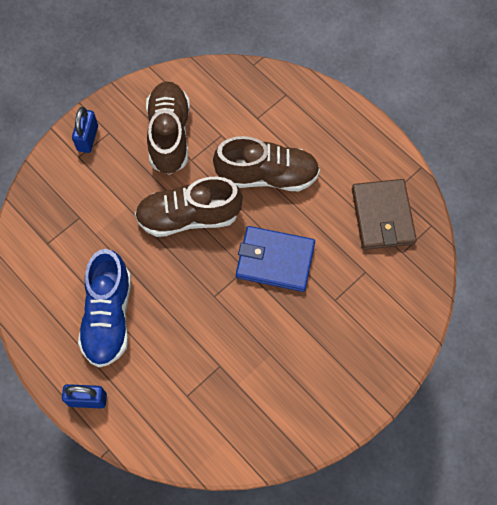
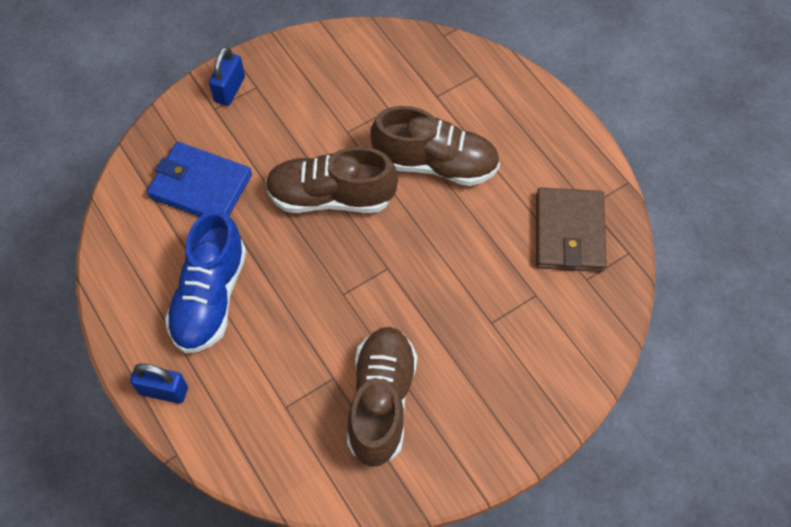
camera: 10 degrees right, 5 degrees down
(169, 135) = (327, 100): brown shoe -> brown shoe (381, 401)
(275, 260) = (426, 264): blue wallet -> blue wallet (200, 186)

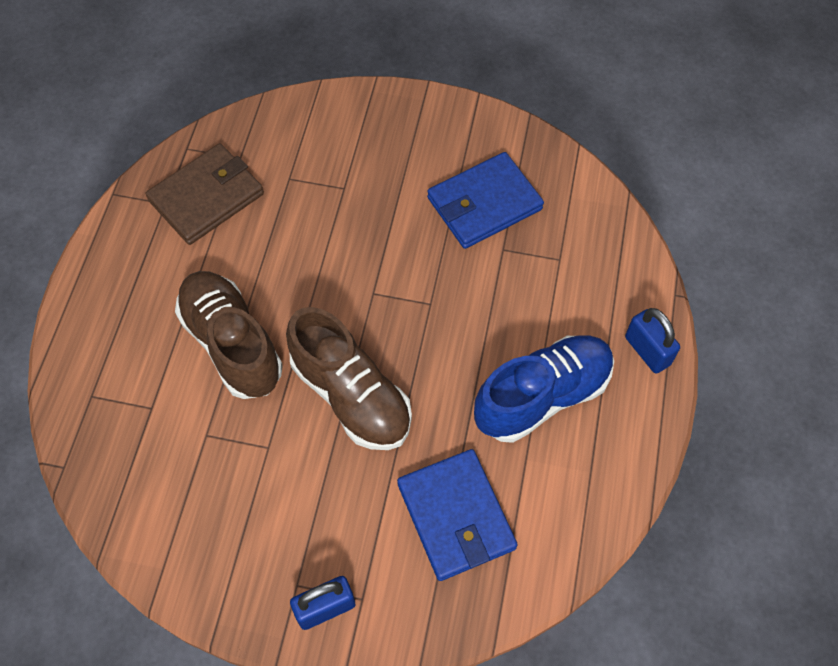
camera: 135 degrees left, 0 degrees up
(381, 401) = (484, 204): brown shoe -> blue wallet

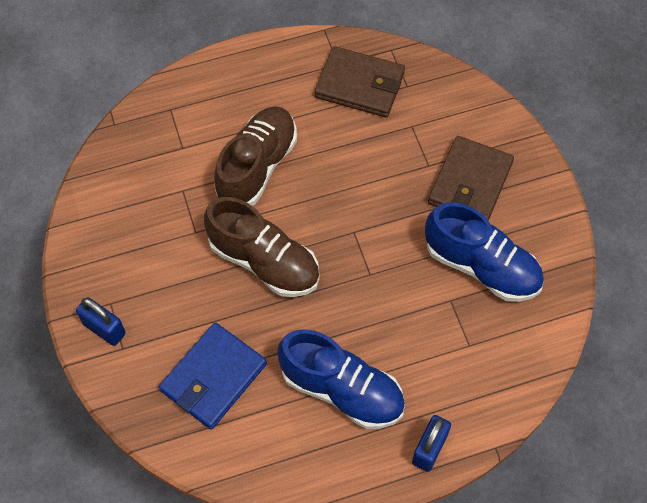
camera: 60 degrees right, 0 degrees up
(351, 395) = (264, 261): brown shoe -> brown shoe turned 75 degrees counterclockwise
(388, 164) = (470, 183): none -> brown wallet
(484, 204) = (481, 266): blue wallet -> blue shoe

